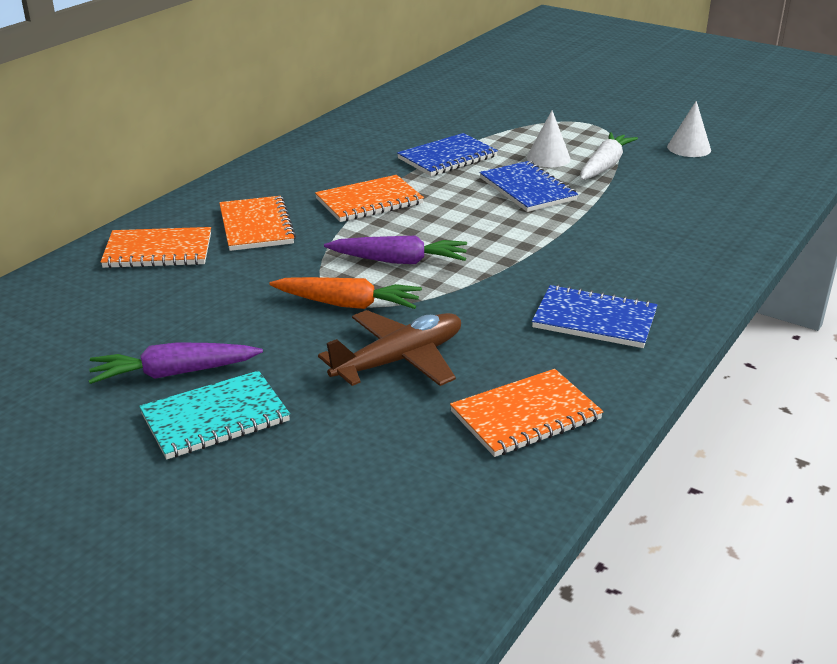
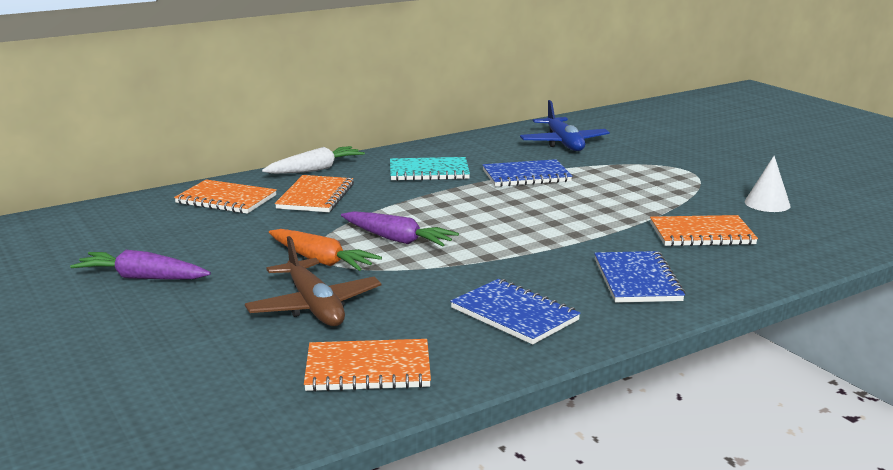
camera: 25 degrees right, 10 degrees down
(215, 418) = (135, 312): turquoise notebook -> turquoise notebook (429, 171)
(369, 201) = (423, 195): orange notebook -> orange notebook (701, 234)
(399, 360) = (314, 306): brown plane -> brown plane turned 75 degrees clockwise
(444, 111) = (564, 143): none -> blue plane
(527, 189) = (570, 209): blue notebook -> blue notebook (637, 280)
(548, 158) = (617, 190): white cone -> none
(604, 165) = (665, 204): white carrot -> white carrot (315, 169)

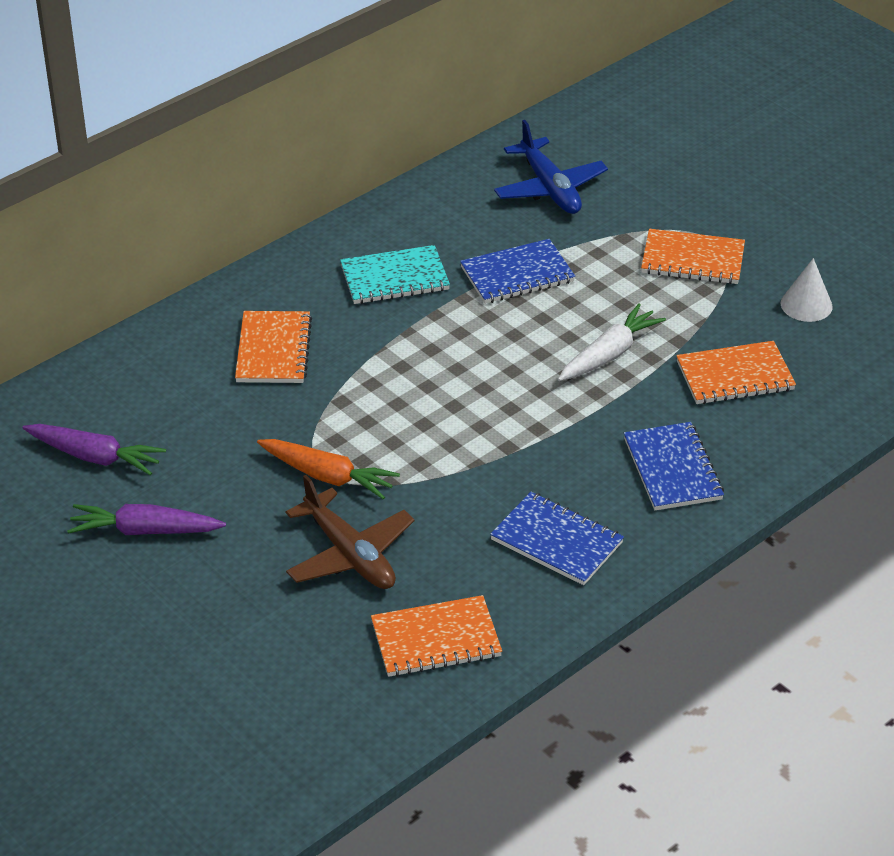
camera: 10 degrees left, 20 degrees up
(226, 199) = (167, 369): orange notebook -> orange notebook (692, 259)
(315, 169) = (250, 288): white carrot -> white carrot (609, 354)
(397, 239) = (400, 427): purple carrot -> purple carrot (95, 457)

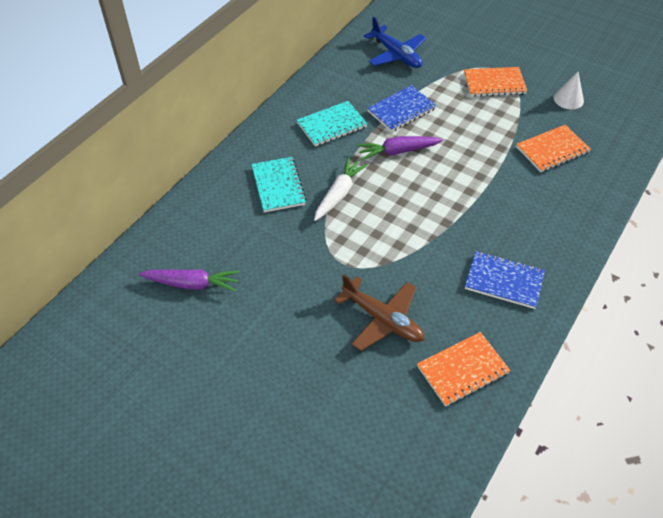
camera: 15 degrees left, 10 degrees up
(144, 531) = (244, 332): purple carrot -> purple carrot (397, 151)
(273, 350) = (278, 186): orange notebook -> turquoise notebook
(328, 476) = (346, 266): orange carrot -> none
(609, 354) = (476, 150): white carrot -> white carrot (339, 194)
(672, 469) = (547, 217): blue notebook -> none

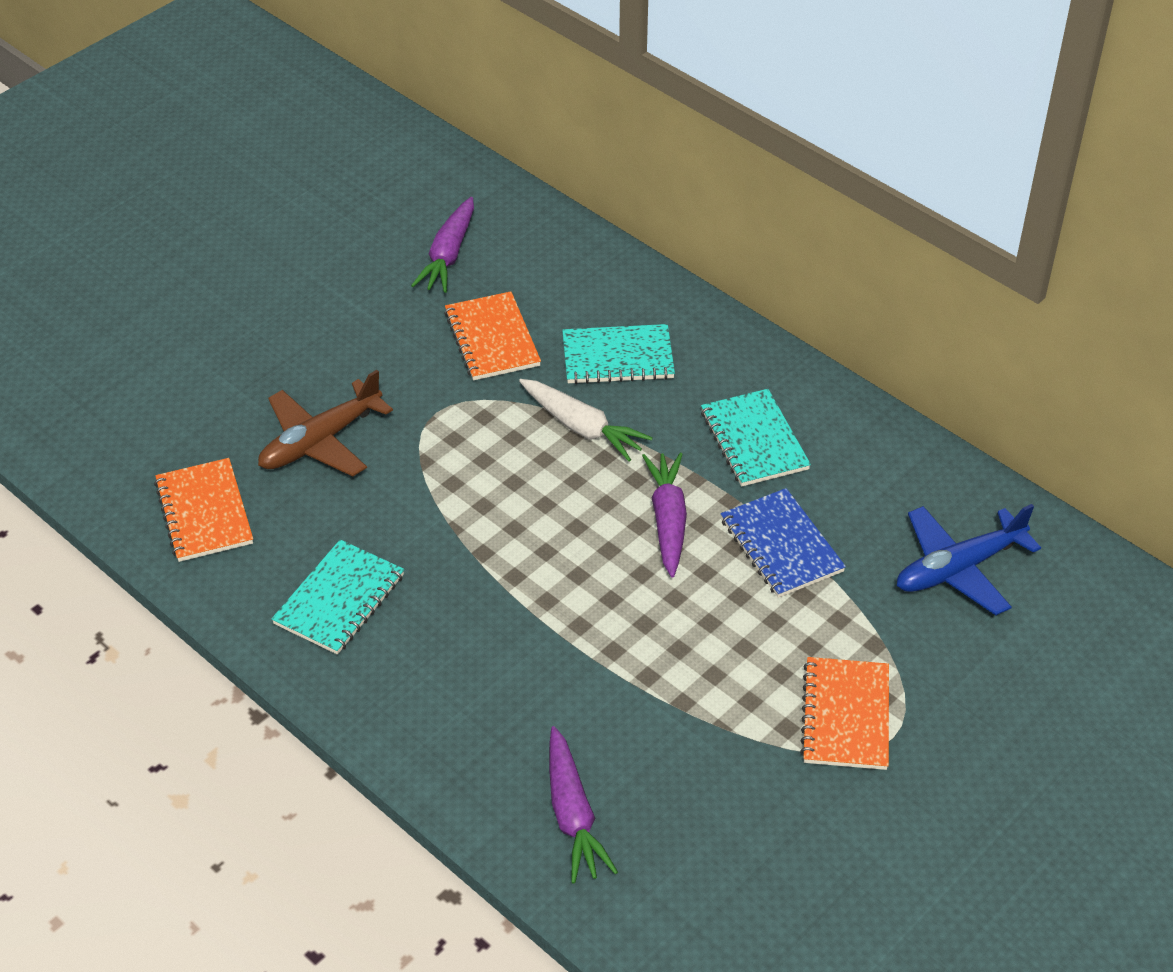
camera: 100 degrees right, 5 degrees down
(504, 281) = (339, 599): blue notebook -> turquoise notebook
(552, 150) = (625, 759): orange notebook -> orange notebook (492, 339)
(568, 99) = (776, 839): white cone -> none
(591, 164) = (573, 815): none -> purple carrot

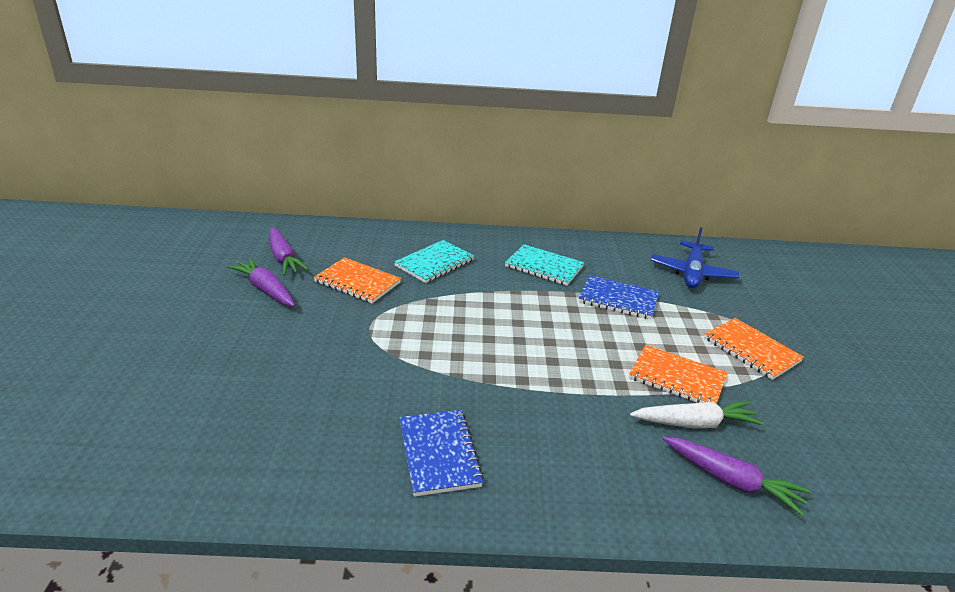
camera: 45 degrees left, 15 degrees down
(204, 512) = (275, 458): orange notebook -> orange notebook (677, 378)
(320, 441) = (313, 375): brown plane -> none
(339, 599) = (439, 453): turquoise notebook -> blue notebook
(582, 427) = (459, 297): white carrot -> white carrot (695, 423)
(668, 520) = (556, 315): purple carrot -> purple carrot (265, 289)

